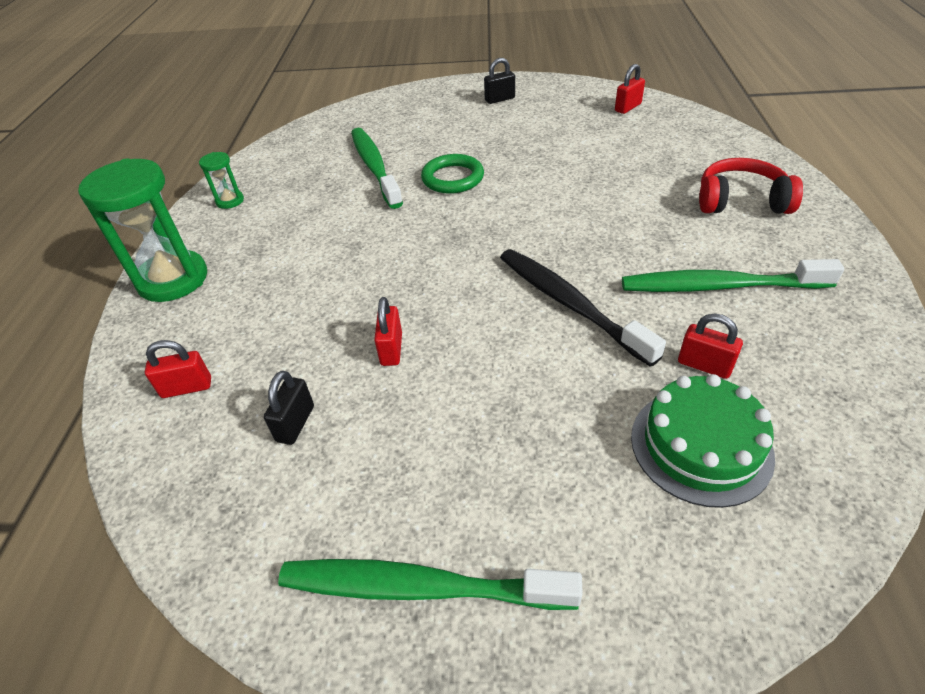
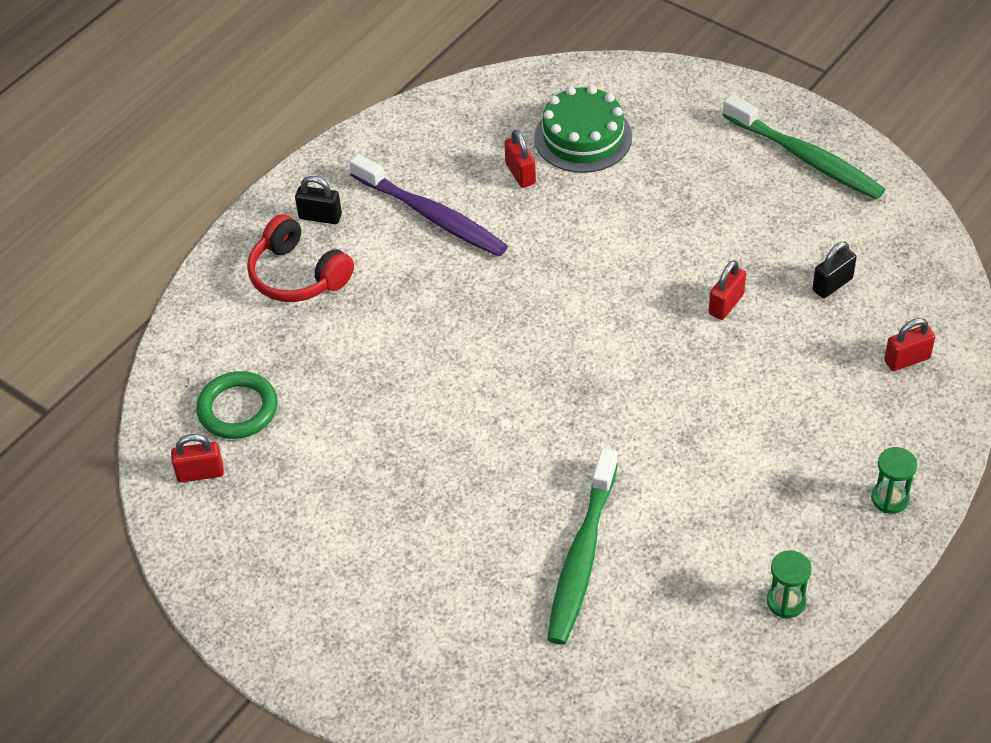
camera: 145 degrees left, 5 degrees up
(173, 279) = (889, 498): green hourglass -> green hourglass, size x0.47
(187, 387) = (907, 360): red padlock -> red padlock turned 45 degrees counterclockwise
(452, 178) = (513, 477): green ring -> green ring (238, 409)
(500, 99) = (314, 603): black padlock -> black padlock (320, 216)
(569, 304) = (557, 265): black toothbrush -> none
(720, 286) = (432, 215): green toothbrush -> purple toothbrush

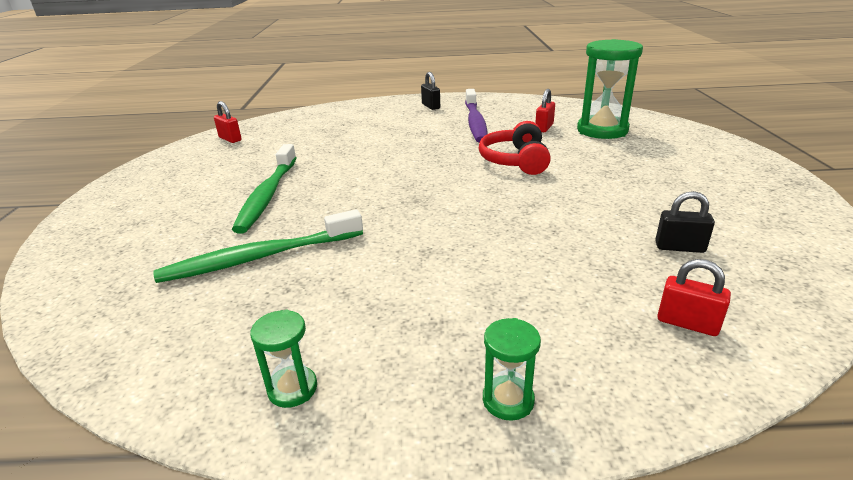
camera: 50 degrees right, 20 degrees down
(238, 409) = (283, 132): green ring -> none
(298, 275) = (387, 114): red headphones -> red headphones (515, 161)
(583, 137) = (602, 130): green cake -> green hourglass
(726, 304) = (573, 215): red padlock -> none
(805, 157) = (754, 189): green toothbrush -> green toothbrush (268, 195)

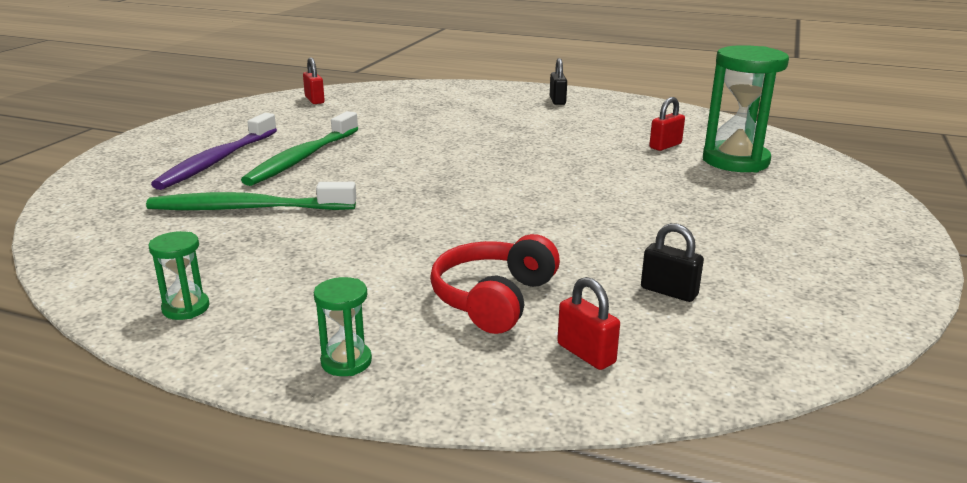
camera: 20 degrees right, 5 degrees down
(475, 122) = (589, 126): purple toothbrush -> purple toothbrush (217, 161)
(515, 161) = (588, 174): red headphones -> red headphones (493, 299)

